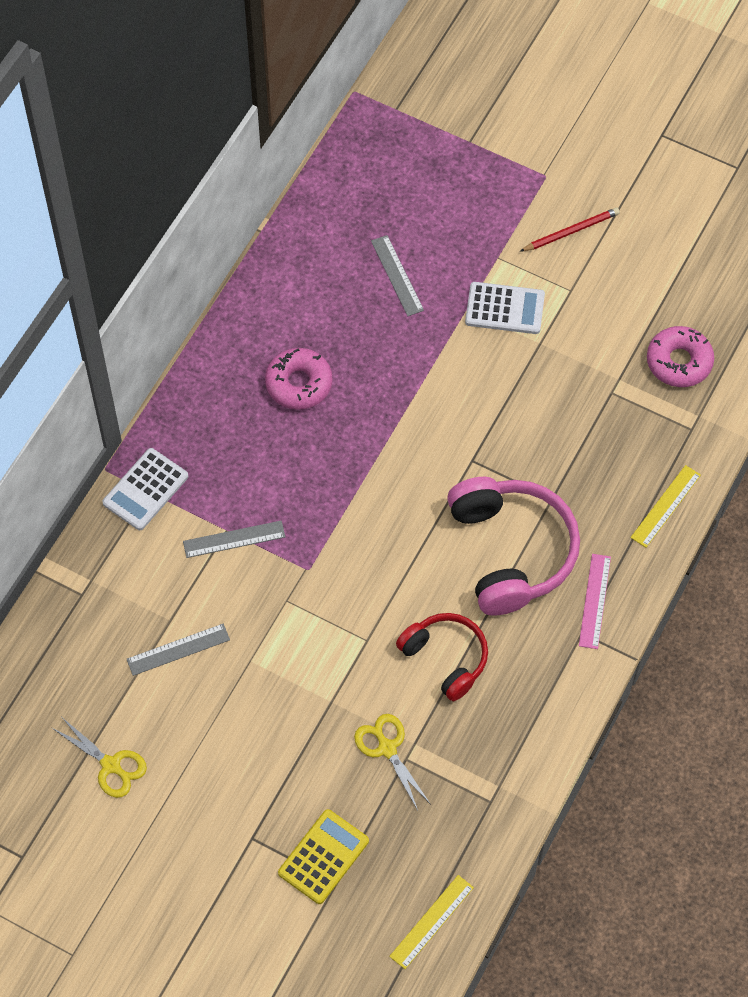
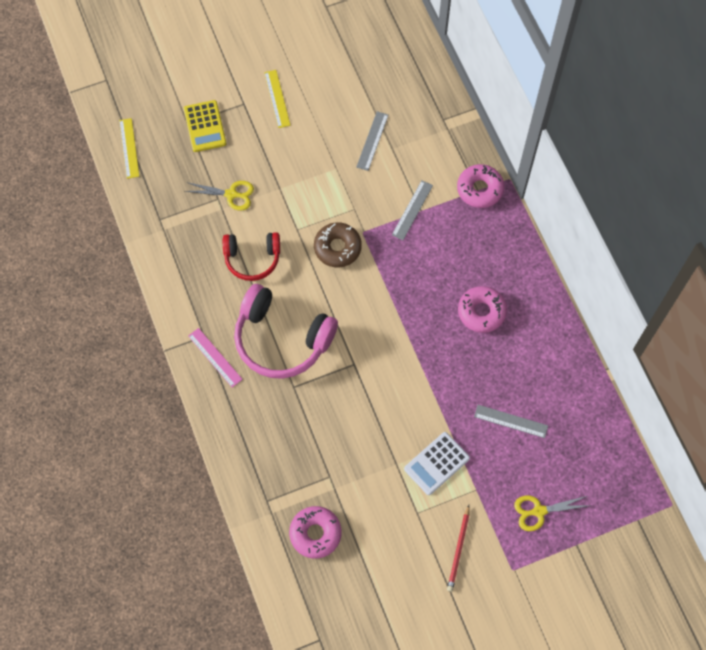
camera: 130 degrees right, 5 degrees up
(111, 765) = (337, 71): yellow scissors -> yellow scissors (539, 511)
(145, 490) = (480, 189): white calculator -> pink donut
(351, 580) = (337, 248): none -> brown donut
(665, 506) = (234, 443): yellow ruler -> yellow ruler (277, 98)

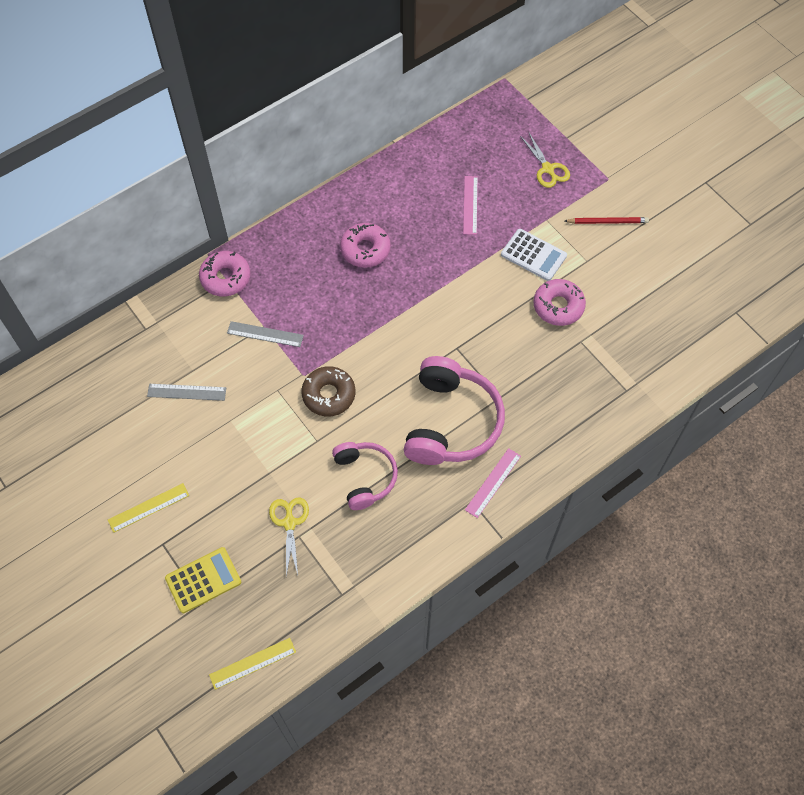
camera: 105 degrees left, 5 degrees down
(252, 258) = (365, 477): red headphones -> pink headphones
(315, 533) = (641, 340): pink donut -> pink donut (558, 306)
(511, 421) = (470, 205): grey ruler -> pink ruler

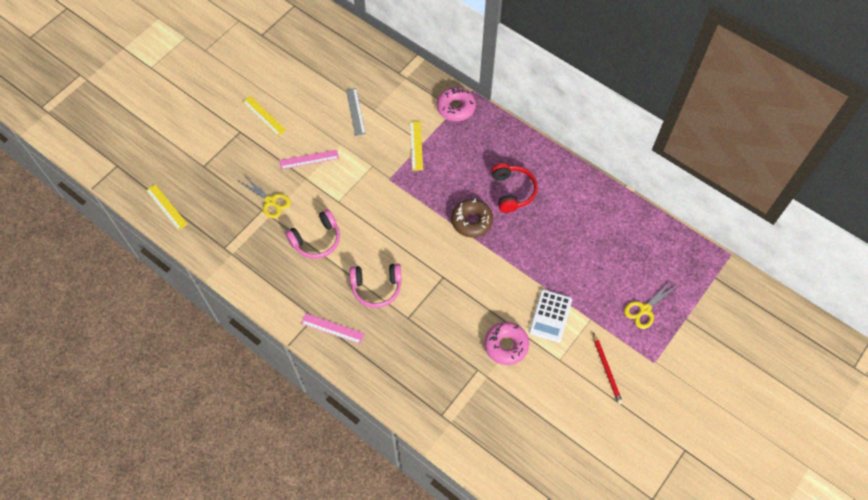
camera: 75 degrees right, 0 degrees up
(203, 580) = (219, 162): yellow calculator -> none
(265, 334) = (416, 145): grey ruler -> yellow ruler
(289, 523) = (270, 201): yellow scissors -> yellow scissors turned 60 degrees clockwise
(329, 395) = (377, 199): brown donut -> brown donut (471, 221)
(365, 249) = (512, 191): pink donut -> red headphones
(451, 422) = (376, 287): pink headphones -> pink headphones, size x0.61
(470, 205) = (583, 257): pink ruler -> pink ruler (309, 159)

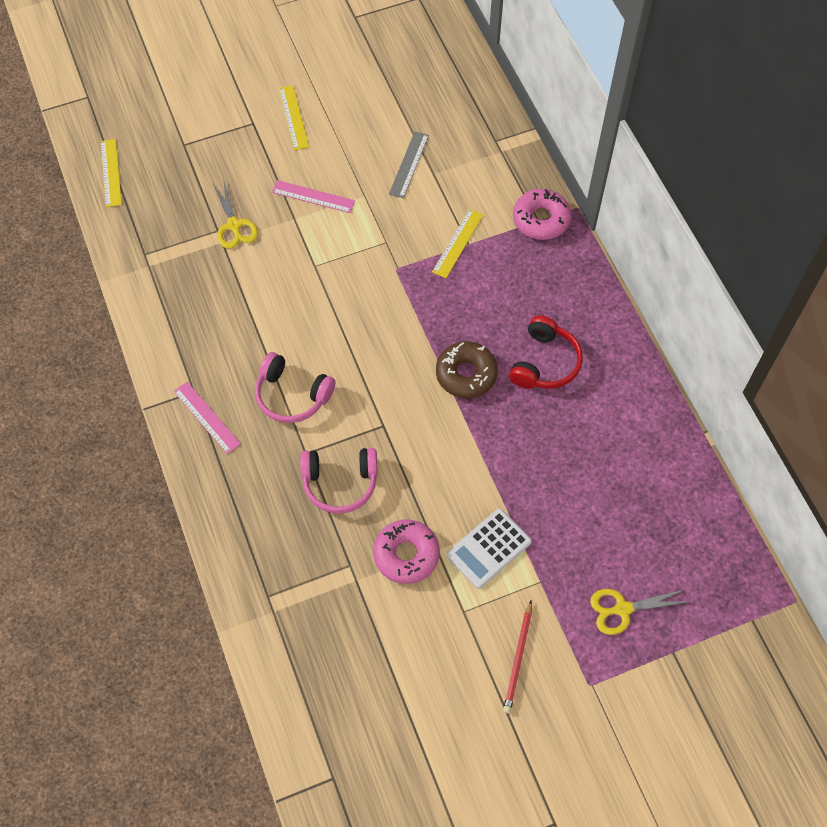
camera: 30 degrees right, 0 degrees up
(316, 240) = (258, 299): pink headphones -> pink headphones (340, 483)

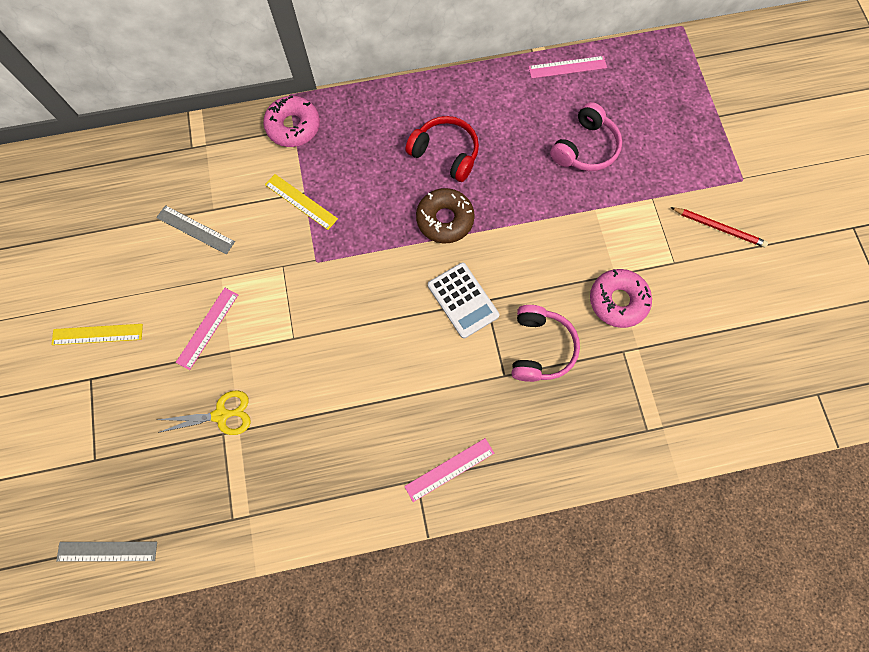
camera: 80 degrees left, 10 degrees up
(111, 173) = (107, 551): yellow ruler -> grey ruler
(292, 395) = (439, 380): pink headphones -> pink headphones (585, 148)
(489, 548) = (619, 232): white calculator -> white calculator (463, 300)
(623, 609) = (681, 142): yellow scissors -> none
(692, 472) = (567, 67): none -> pink ruler

